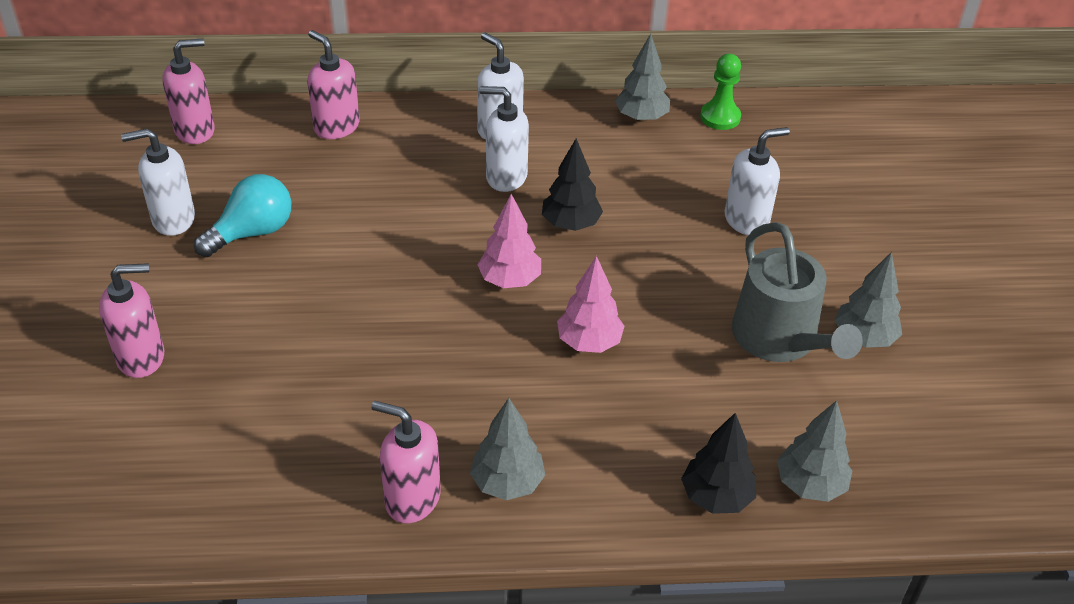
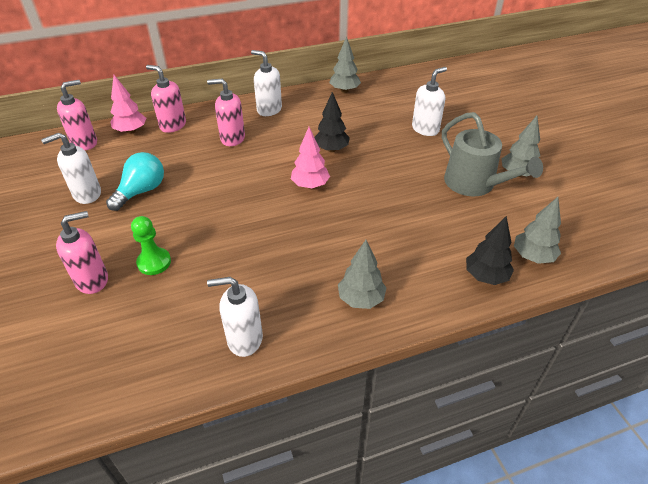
camera: 15 degrees left, 0 degrees up
(412, 499) = (306, 324): pink soap dispenser -> pink soap dispenser (232, 138)
(506, 177) = (283, 132): white soap dispenser -> white soap dispenser (244, 339)
(589, 342) = (371, 208): pink tree -> pink tree (131, 131)
(720, 117) = (386, 83): green pawn -> green pawn (154, 262)

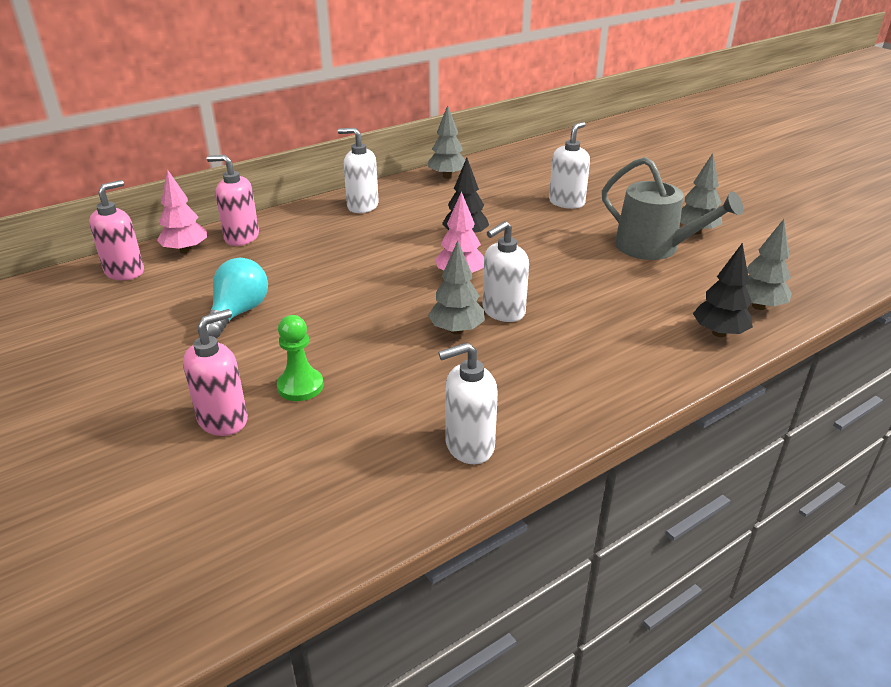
camera: 15 degrees left, 10 degrees down
(87, 194) = (160, 327): white soap dispenser -> white soap dispenser (503, 311)
(232, 138) = (331, 241): pink soap dispenser -> none
(361, 299) = (589, 379): grey tree -> grey tree (456, 330)

